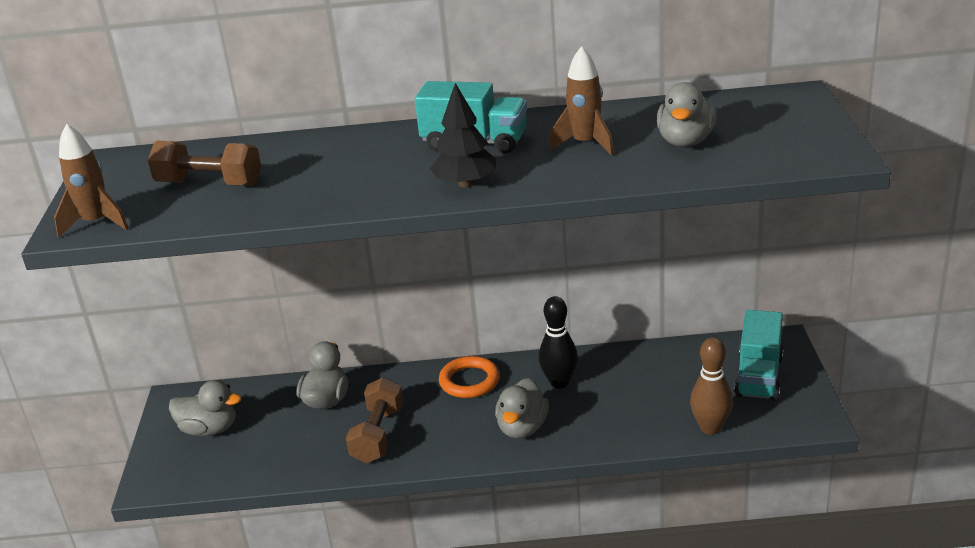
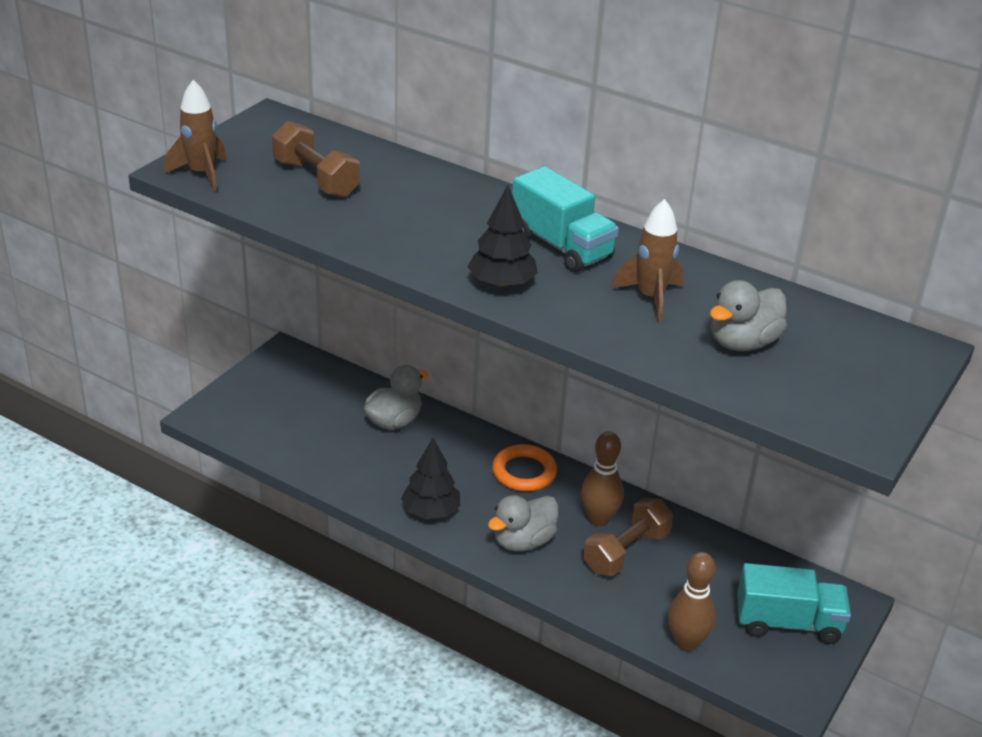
camera: 30 degrees right, 5 degrees up
(209, 429) = (285, 395): grey duck -> none
(378, 435) = (403, 476): brown dumbbell -> brown dumbbell (626, 551)
(428, 447) = (431, 511): none -> black tree
(559, 382) = (599, 519): black bowling pin -> brown bowling pin
(758, 376) = (787, 623): turquoise truck -> turquoise truck turned 135 degrees counterclockwise

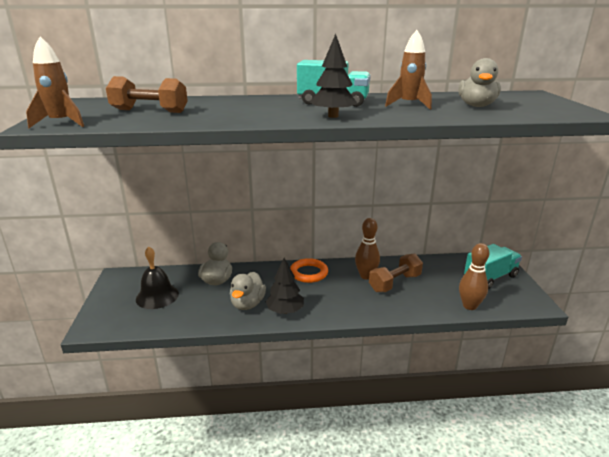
camera: 35 degrees left, 10 degrees down
(304, 408) = (157, 296): none -> black bell
(523, 541) = (346, 301): grey duck -> grey duck (247, 304)
(626, 551) = (395, 283): brown dumbbell -> brown dumbbell turned 45 degrees clockwise

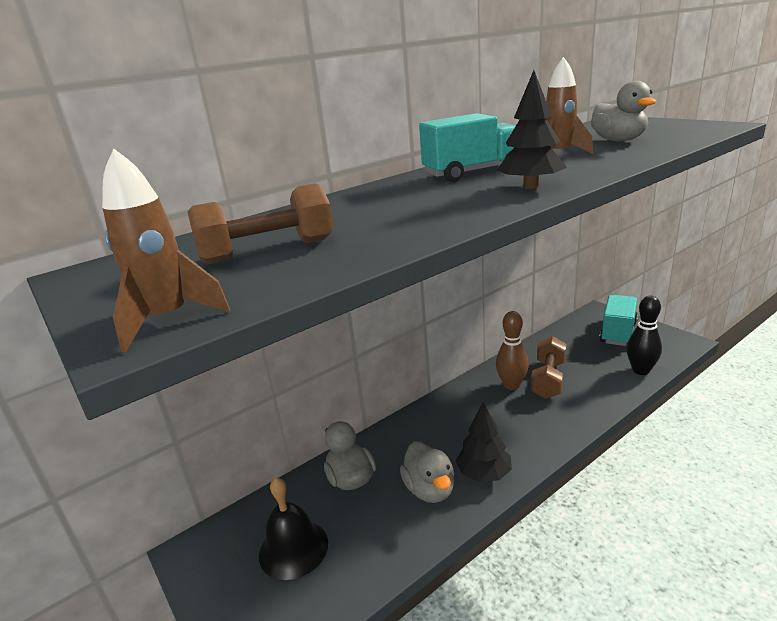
camera: 30 degrees left, 0 degrees up
(308, 273) = (449, 412): orange ring -> none
(469, 306) = (640, 370): brown bowling pin -> black bowling pin

